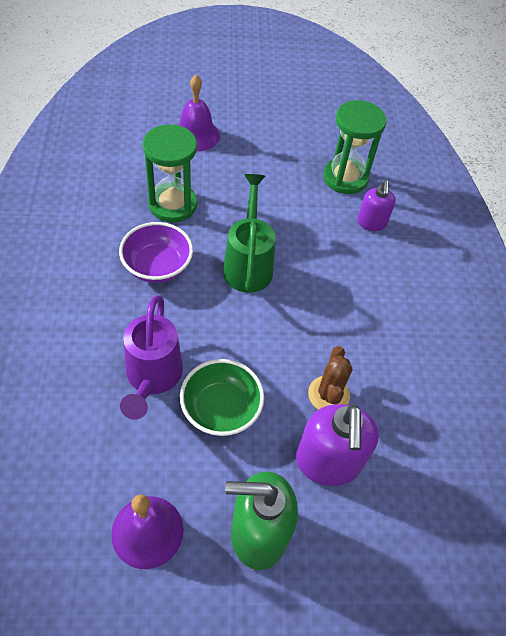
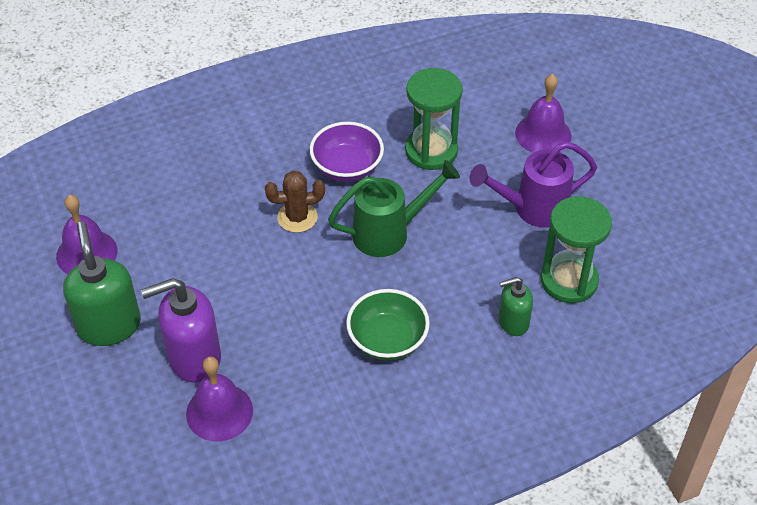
camera: 75 degrees right, 5 degrees down
(152, 378) = (225, 207): purple watering can -> purple watering can (533, 209)
(221, 409) = (214, 264): green bowl -> green bowl (387, 340)
(328, 394) = (266, 340): brown cactus -> brown cactus (297, 217)
(371, 223) = (513, 322): purple soap dispenser -> green soap dispenser
(397, 458) = (219, 412): none -> purple bell

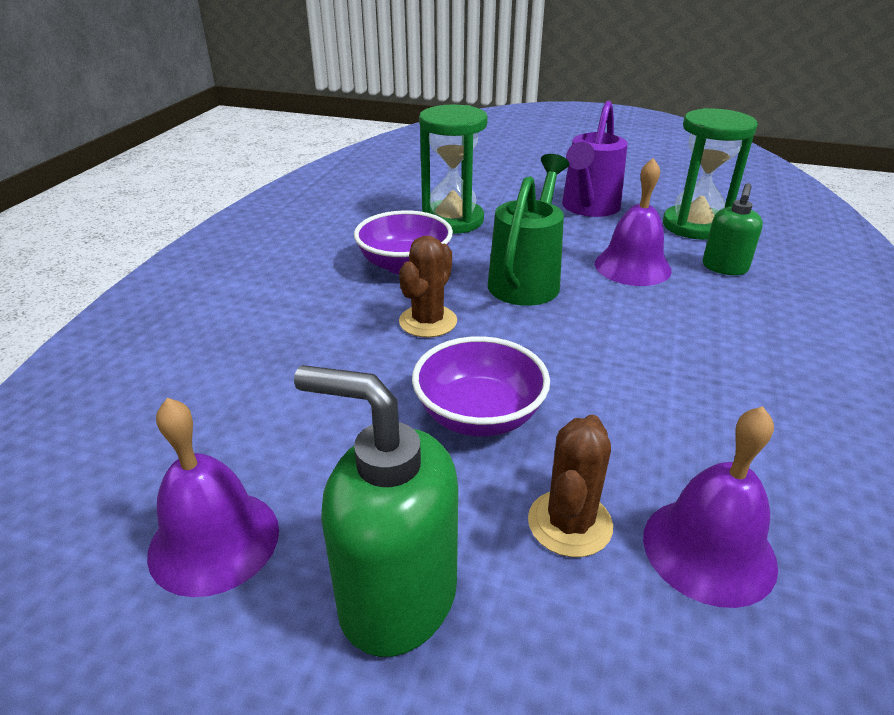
camera: 50 degrees left, 15 degrees down
(194, 358) = (569, 523): purple soap dispenser -> brown cactus
(236, 287) = (479, 415): none -> purple bowl
(387, 340) = (686, 344): green bowl -> none
(543, 134) = (508, 175): purple bell -> purple bell (632, 266)

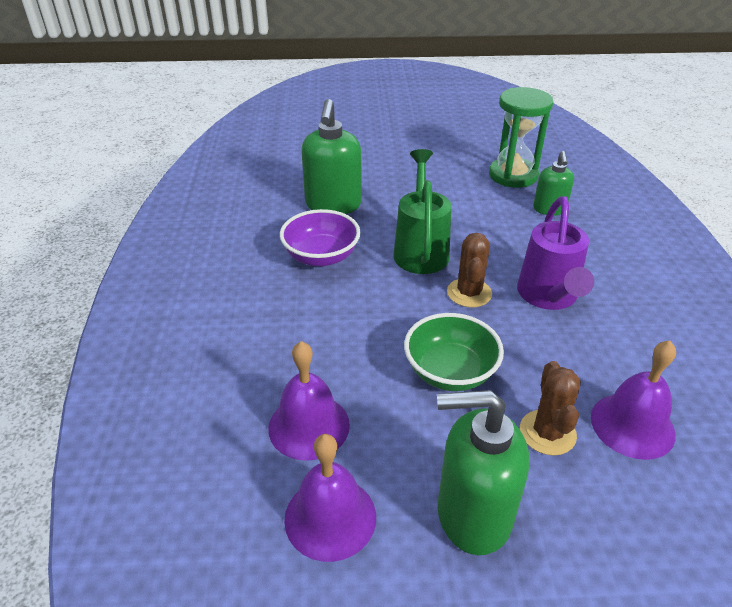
camera: 20 degrees left, 5 degrees up
(428, 321) = (370, 304): brown cactus -> brown cactus (469, 293)
(452, 220) = (333, 205): green hourglass -> green soap dispenser
(479, 415) = (450, 372): purple bowl -> green bowl
(588, 208) = (430, 173): purple watering can -> purple watering can (548, 297)
(632, 266) = (488, 221): purple bell -> purple bell (309, 426)

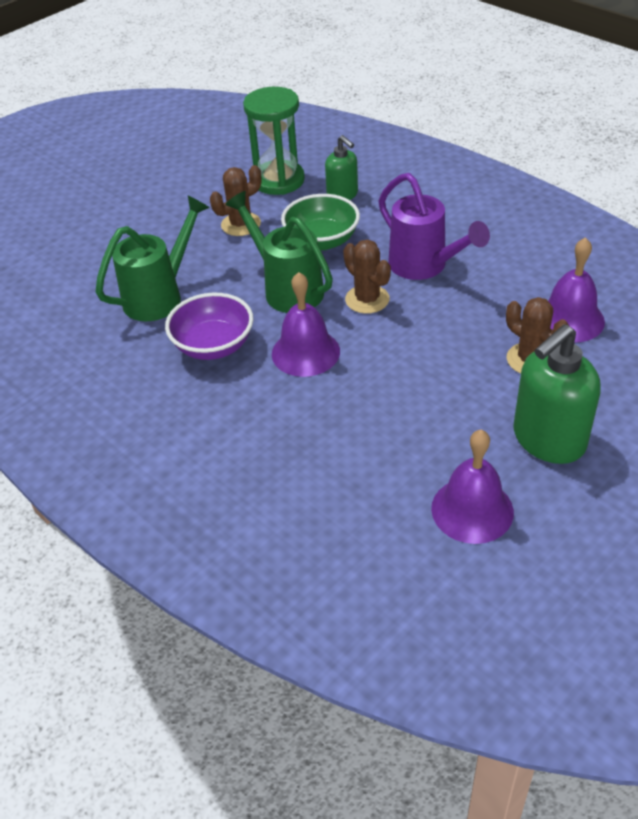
camera: 40 degrees left, 5 degrees up
(309, 426) = (382, 470): purple bell -> purple bell (305, 352)
(333, 205) = (160, 296): green soap dispenser -> green watering can
(447, 190) = (241, 224): none -> brown cactus
(450, 372) = (426, 364): green bowl -> green bowl (322, 241)

